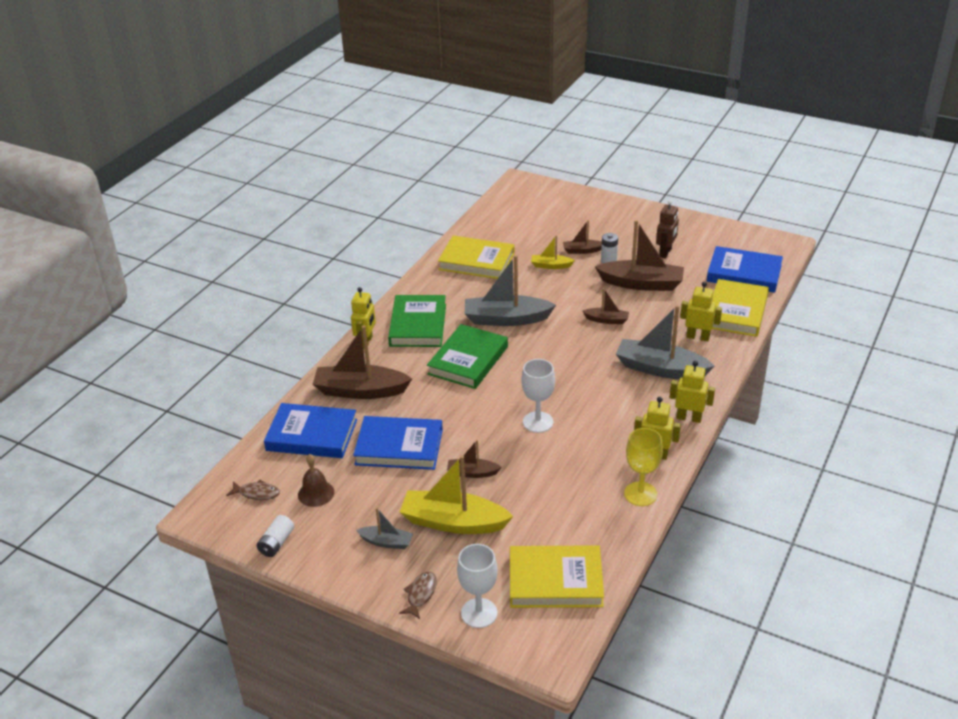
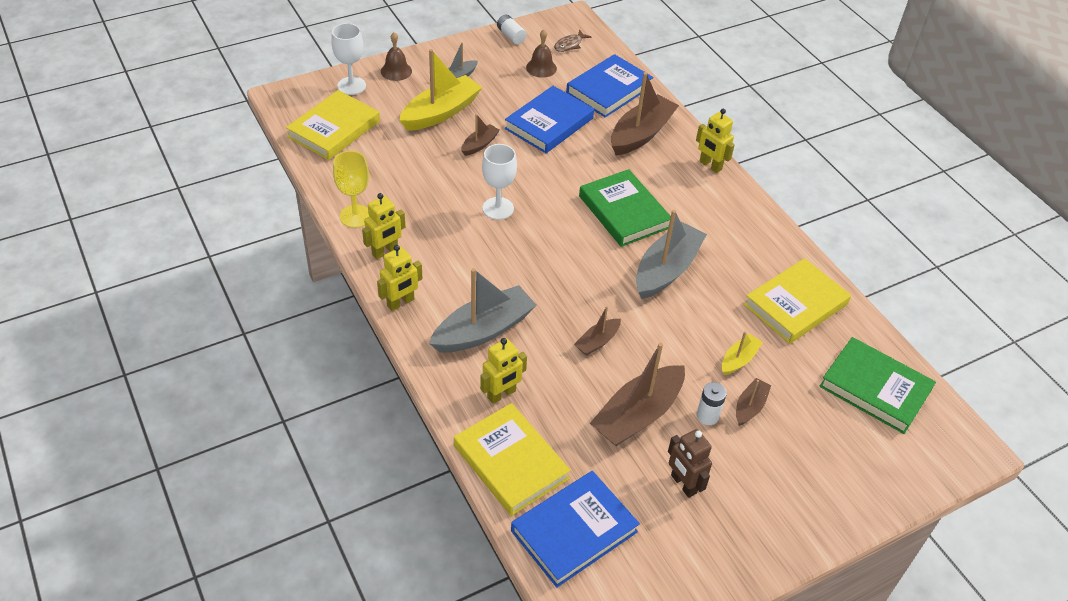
camera: 120 degrees right, 10 degrees up
(418, 325) = (709, 208): green book -> green book (875, 388)
(420, 594) = (396, 71): brown fish -> brown bell

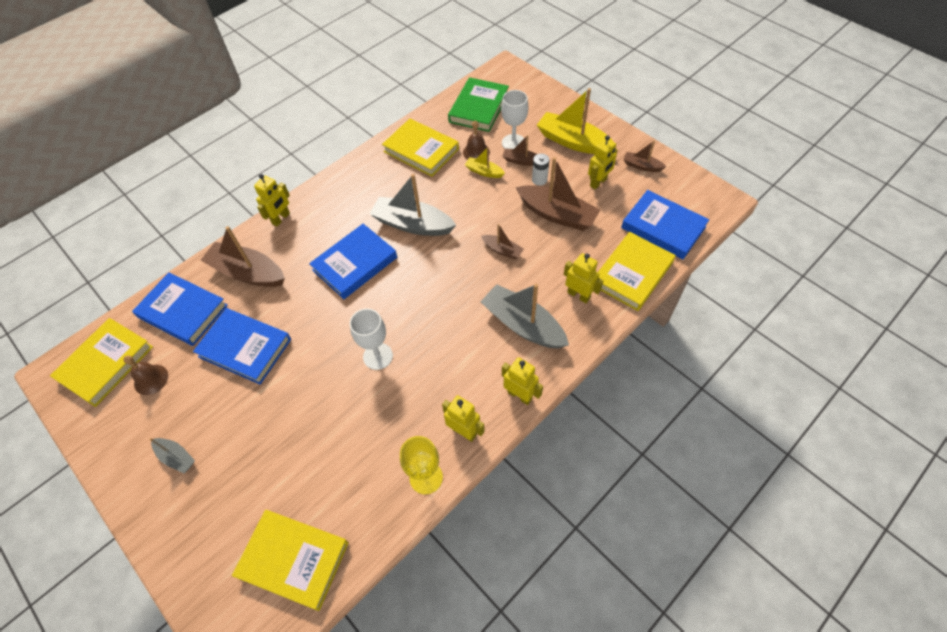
camera: 100 degrees left, 10 degrees up
(351, 86) = (207, 574): white goblet -> white goblet (513, 143)
(396, 71) = (171, 531): brown bell -> brown bell (476, 152)
(440, 112) = (243, 453): yellow boat -> yellow boat (572, 142)
(479, 145) = (290, 399): brown boat -> brown boat (642, 166)
(511, 36) = (90, 426): white battery -> none
(569, 45) = (106, 363): brown fish -> yellow book
(624, 212) = (355, 264): green book -> blue book
(683, 484) = (598, 182): brown robot -> yellow robot

